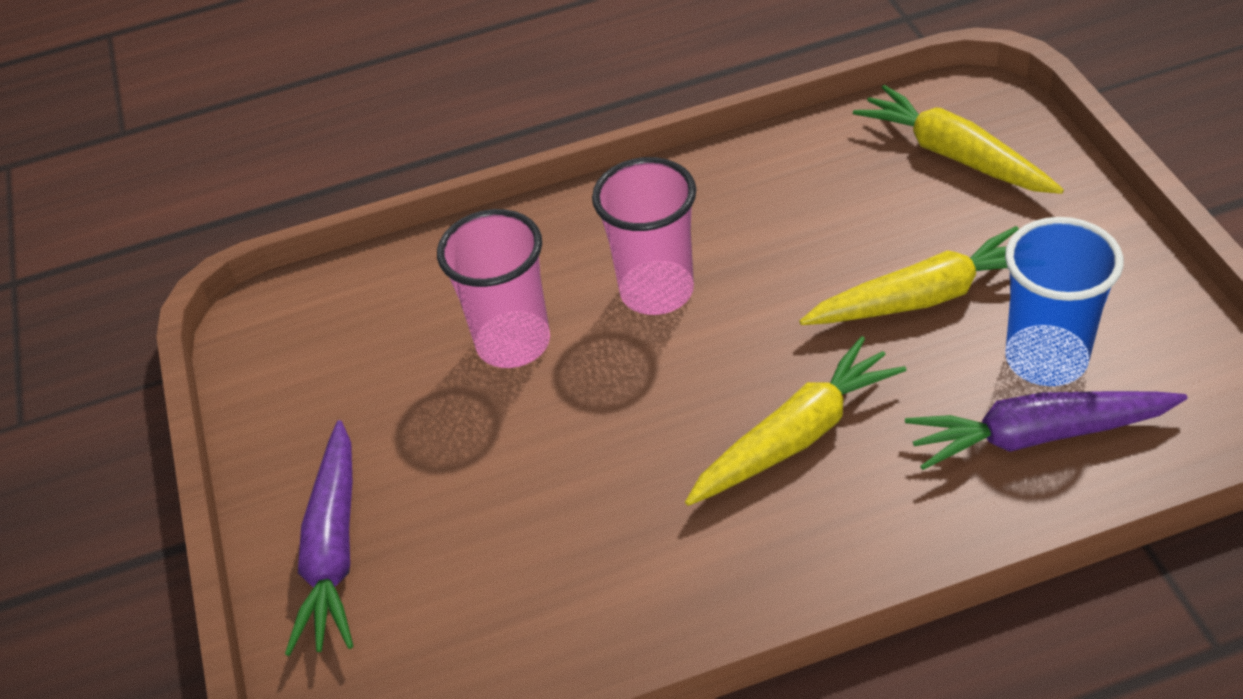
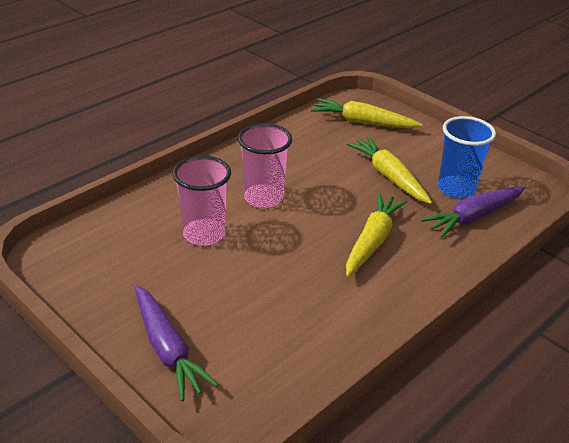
camera: 35 degrees left, 10 degrees down
(924, 297) = (389, 176): yellow carrot -> yellow carrot turned 75 degrees counterclockwise

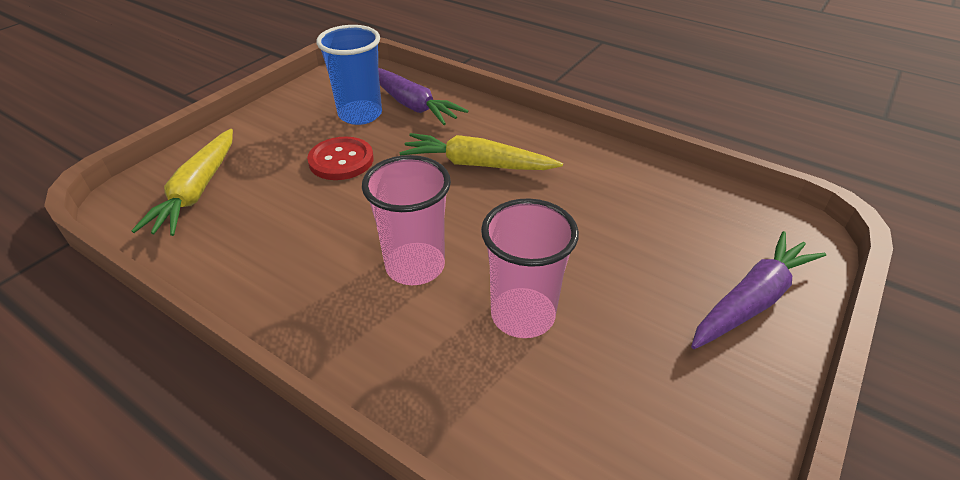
camera: 100 degrees left, 5 degrees up
(389, 176) = (341, 160): yellow carrot -> red button

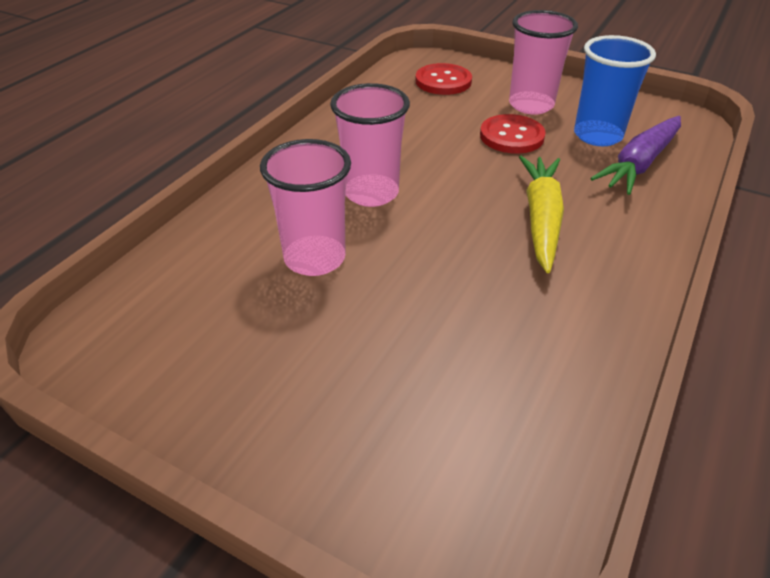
camera: 85 degrees right, 0 degrees up
(197, 191) = (443, 81): yellow carrot -> red button
(287, 140) = (531, 105): none -> pink cup
(752, 300) = (343, 453): purple carrot -> none

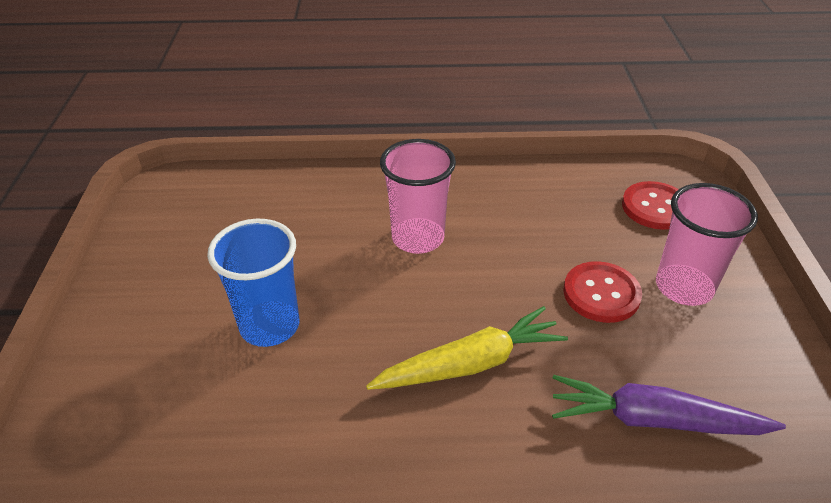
camera: 60 degrees right, 0 degrees up
(314, 258) = (309, 244): pink cup -> none
(597, 135) = (678, 364): blue cup -> blue cup (270, 326)

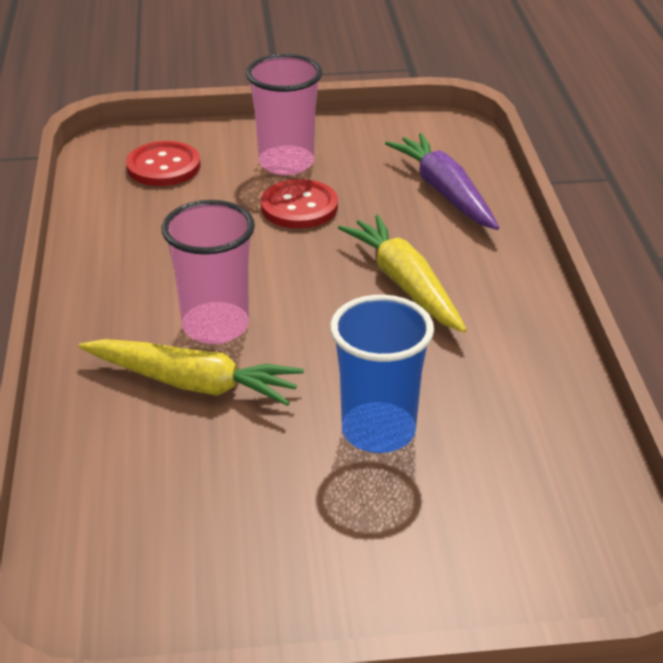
camera: 95 degrees left, 5 degrees down
(351, 227) = (194, 384): none -> yellow carrot
(653, 420) = (444, 192): purple carrot -> purple carrot turned 150 degrees clockwise

